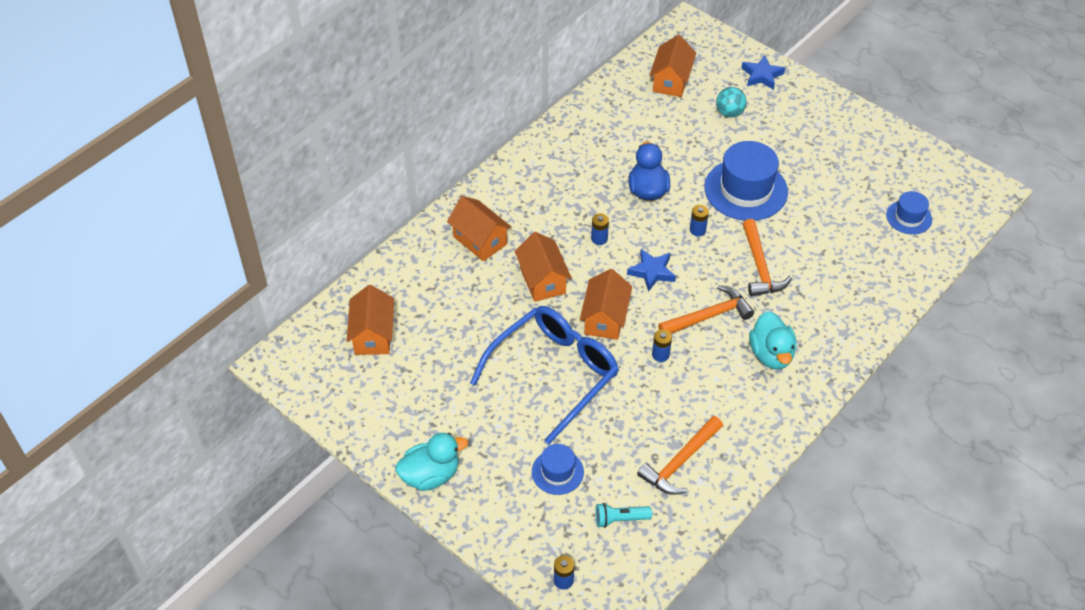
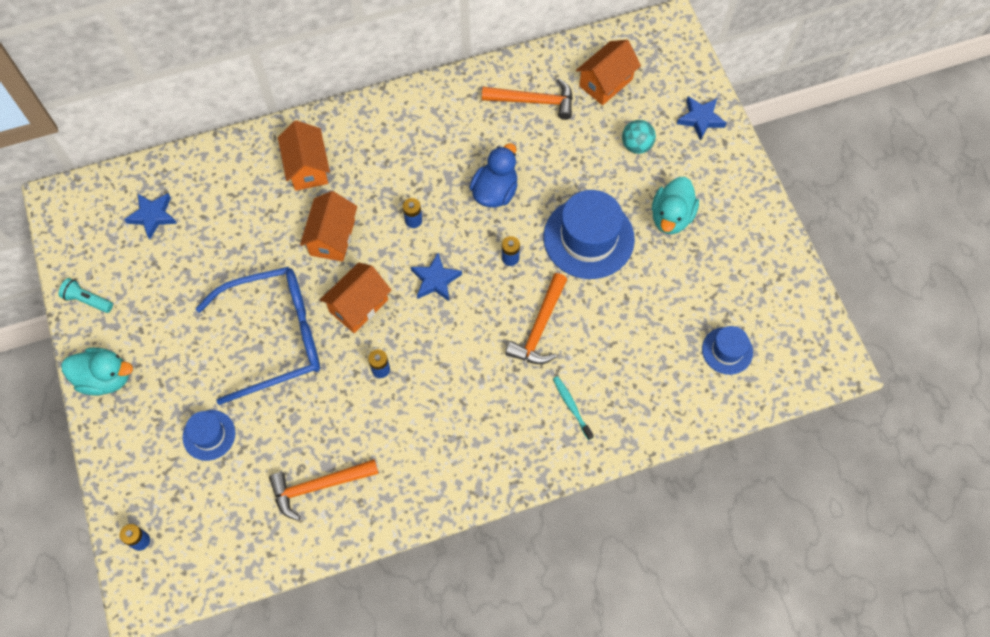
camera: 30 degrees right, 15 degrees up
(373, 335) = (153, 216): orange house -> blue star
(620, 519) = (227, 511): turquoise flashlight -> turquoise flashlight (87, 300)
(709, 316) = (453, 353): orange hammer -> orange hammer (534, 101)
(771, 354) = (480, 424): turquoise duck -> turquoise duck (671, 217)
(829, 308) = (571, 406): none -> turquoise toothbrush

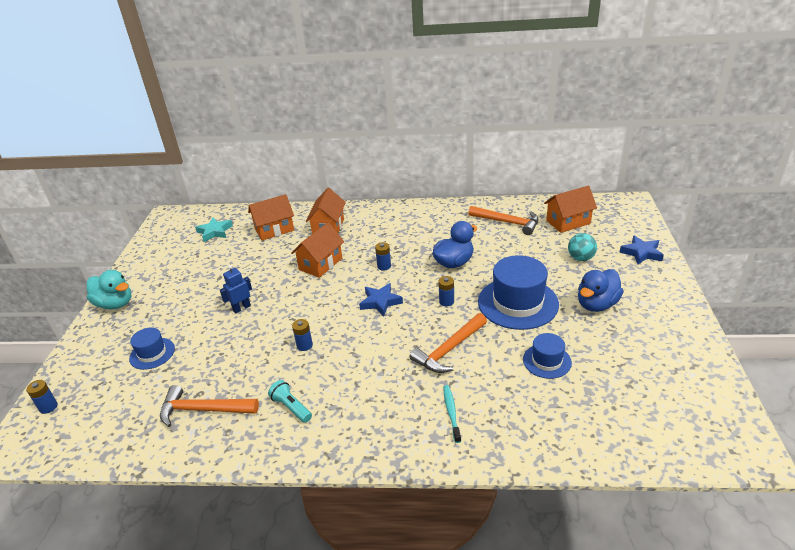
camera: 25 degrees right, 30 degrees down
(87, 300) = (141, 262): turquoise flashlight -> turquoise flashlight (291, 407)
(153, 216) = (215, 232): blue star -> turquoise star
(274, 337) = (241, 308): blue glasses -> blue robot
(358, 306) = (313, 304): orange house -> orange house (274, 230)
(671, 217) = (596, 304): turquoise duck -> blue duck
(727, 350) = (623, 409): blue hat -> blue hat (547, 361)

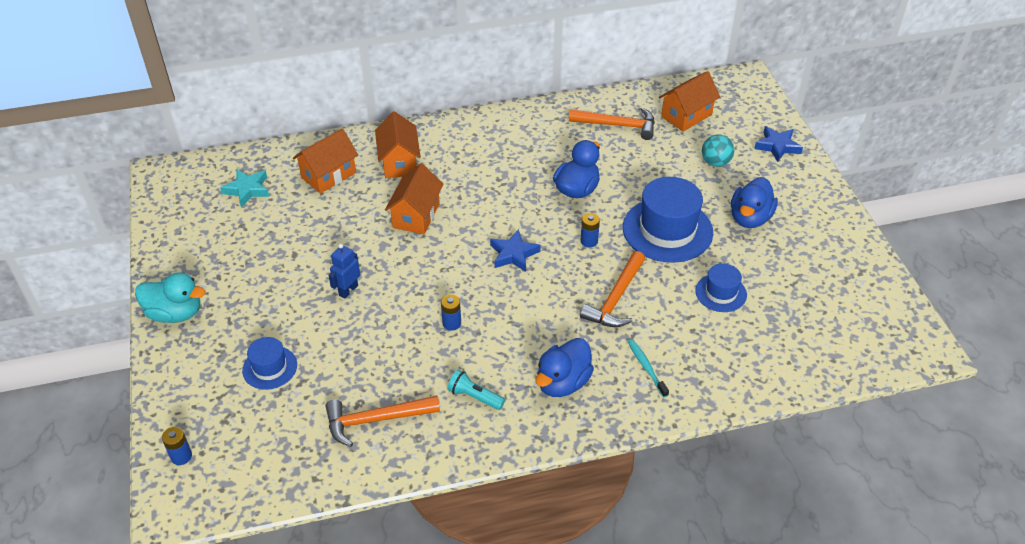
camera: 20 degrees left, 10 degrees up
(371, 411) = (563, 383): none -> blue duck
(384, 266) = (496, 207): blue battery -> none

